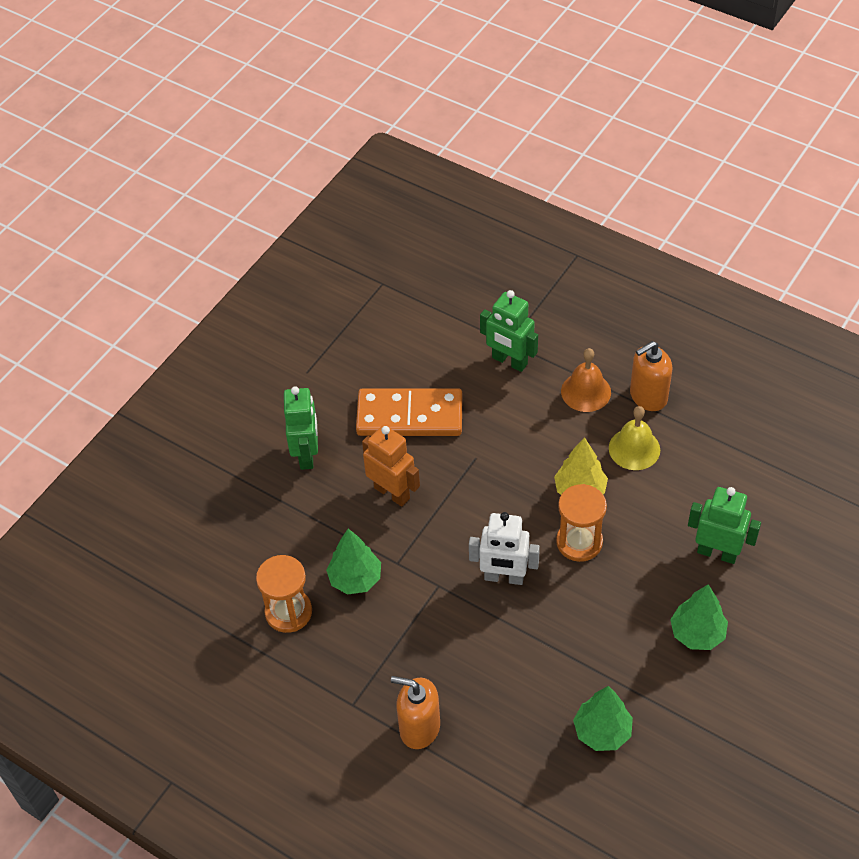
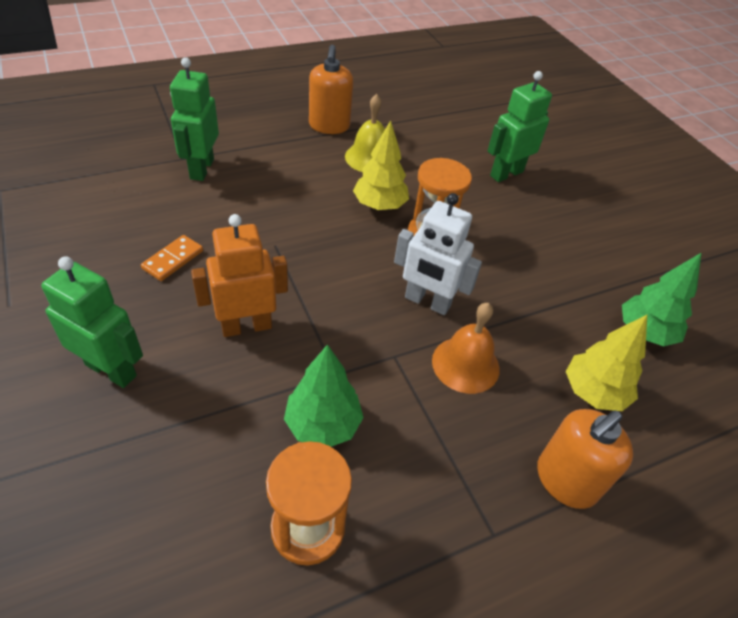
camera: 65 degrees left, 5 degrees down
(410, 415) = (173, 260): orange domino -> orange domino, size x0.44
(504, 577) = (427, 302): white robot -> white robot turned 75 degrees clockwise
(508, 718) = (593, 392): none -> yellow tree
(509, 361) = (201, 169): green robot -> green robot turned 120 degrees clockwise
(586, 391) = (286, 149): orange bell -> orange bell (465, 364)
(697, 634) = (575, 223): green tree -> none

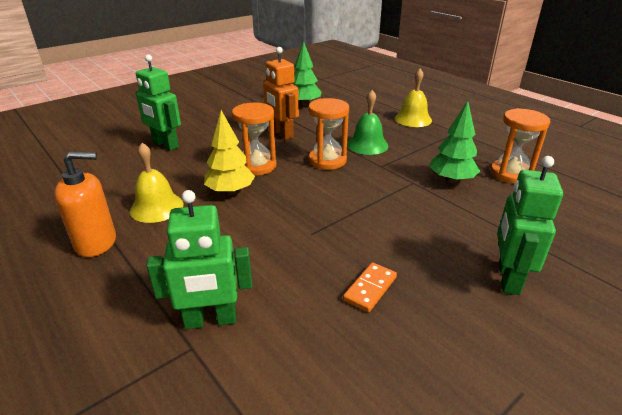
camera: 100 degrees left, 15 degrees down
(173, 260) = (370, 289): orange domino -> orange domino turned 75 degrees counterclockwise
(246, 326) = (408, 225): orange robot -> orange robot (282, 134)
(427, 302) = (327, 160): white robot -> orange hourglass
(465, 364) = (367, 145): orange bell -> green bell
(565, 481) = (413, 119): orange soap dispenser -> yellow bell
(593, 392) = (356, 114): yellow tree -> none

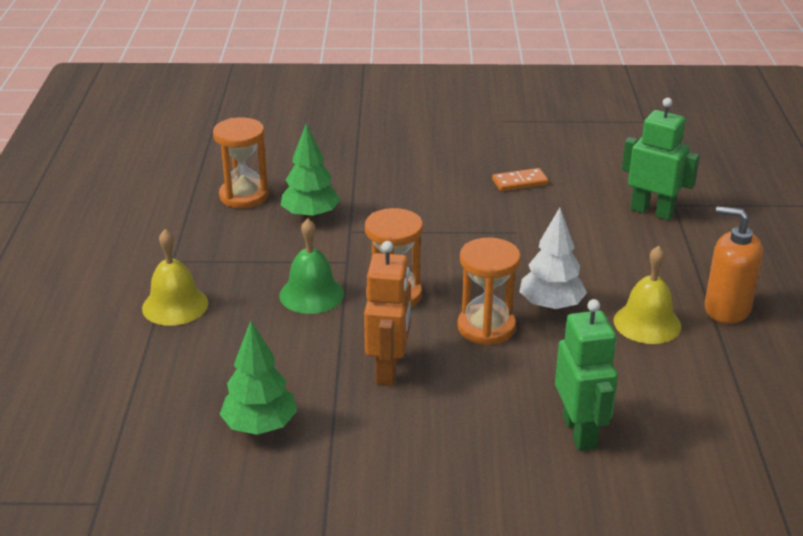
camera: 140 degrees left, 0 degrees up
(230, 191) = (551, 306): yellow tree -> white tree
(508, 278) = (417, 149): green robot -> none

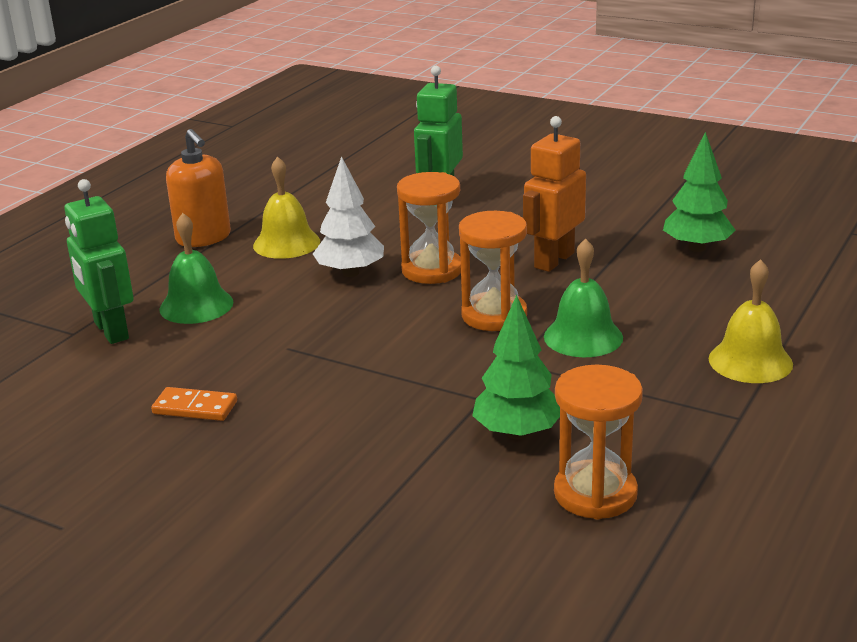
camera: 150 degrees left, 5 degrees down
(626, 245) = (196, 305): none -> green bell

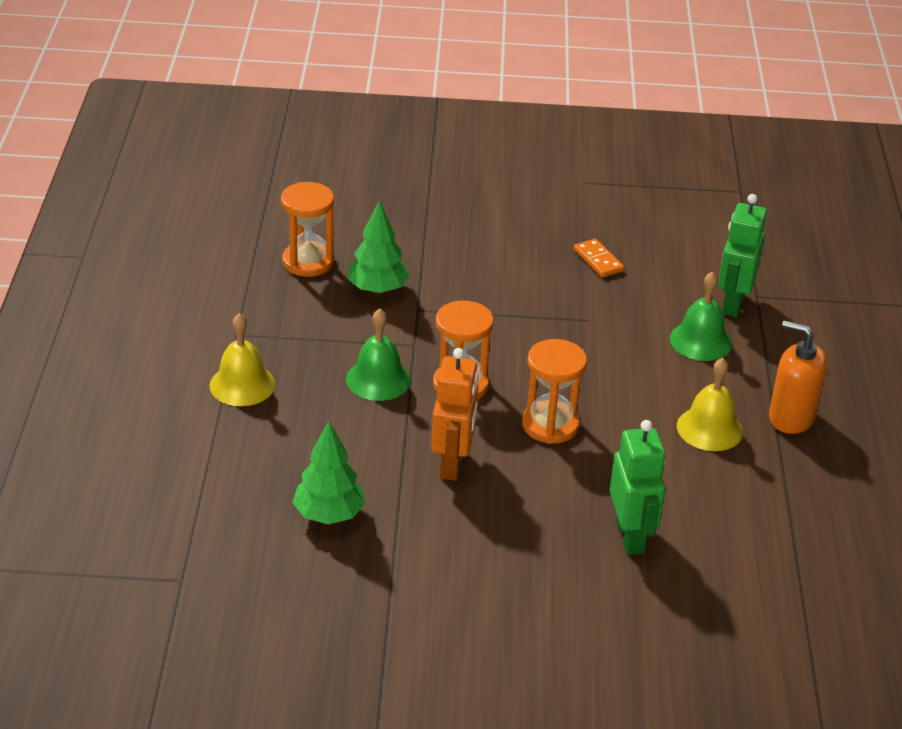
camera: 150 degrees right, 10 degrees up
(110, 331) = (732, 303): green robot -> green robot turned 105 degrees counterclockwise
(195, 408) = (598, 260): orange domino -> orange domino turned 75 degrees clockwise
(350, 273) = (616, 405): white tree -> none

